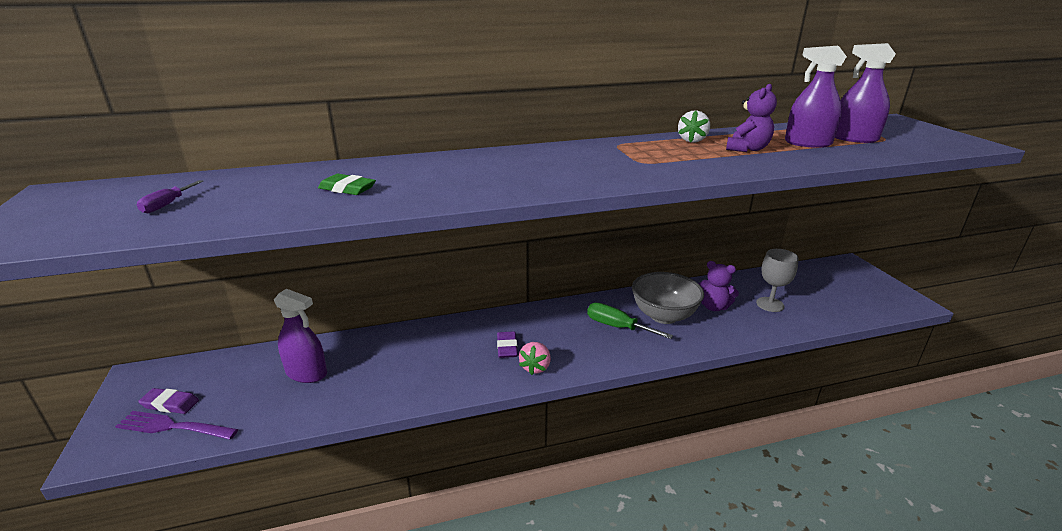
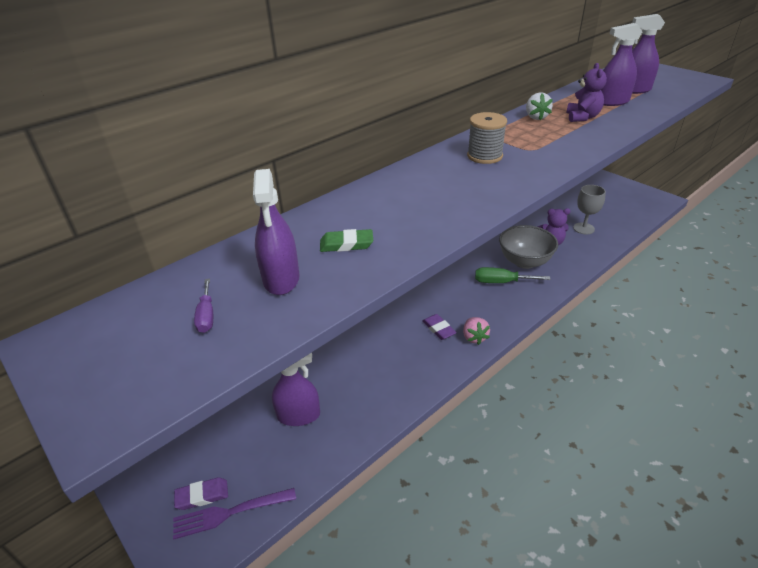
camera: 25 degrees left, 10 degrees up
(258, 197) = (281, 279): none -> purple spray bottle
(584, 158) = (484, 156): none -> grey spool

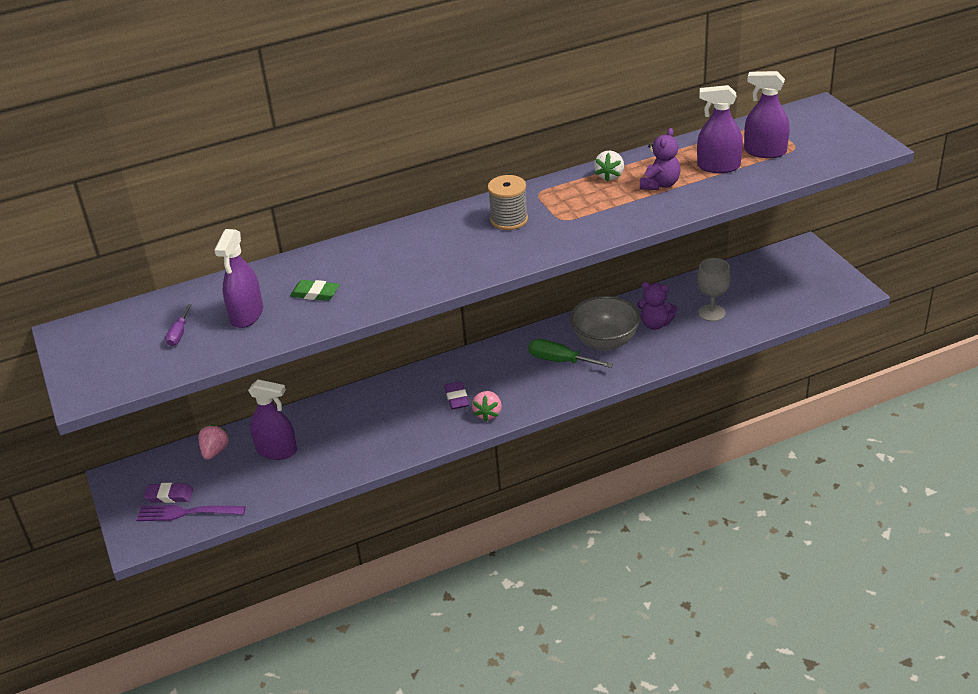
camera: 20 degrees right, 0 degrees up
(234, 430) = (215, 451): none -> pink strawberry

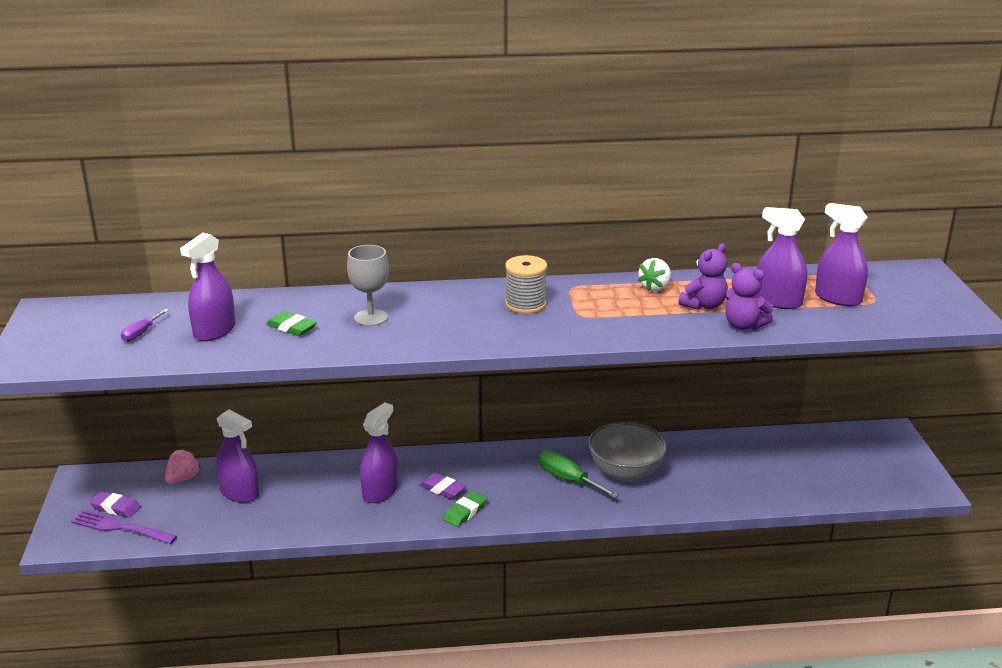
camera: 15 degrees right, 10 degrees down
(403, 415) = (380, 491): none -> purple spray bottle
(456, 398) = (442, 489): purple eraser -> purple eraser turned 60 degrees counterclockwise
(488, 414) = (465, 512): pink strawberry -> green eraser
(655, 324) = (688, 468): purple teddy bear -> purple teddy bear (744, 325)
(711, 313) = (756, 472): grey goblet -> grey goblet (371, 318)

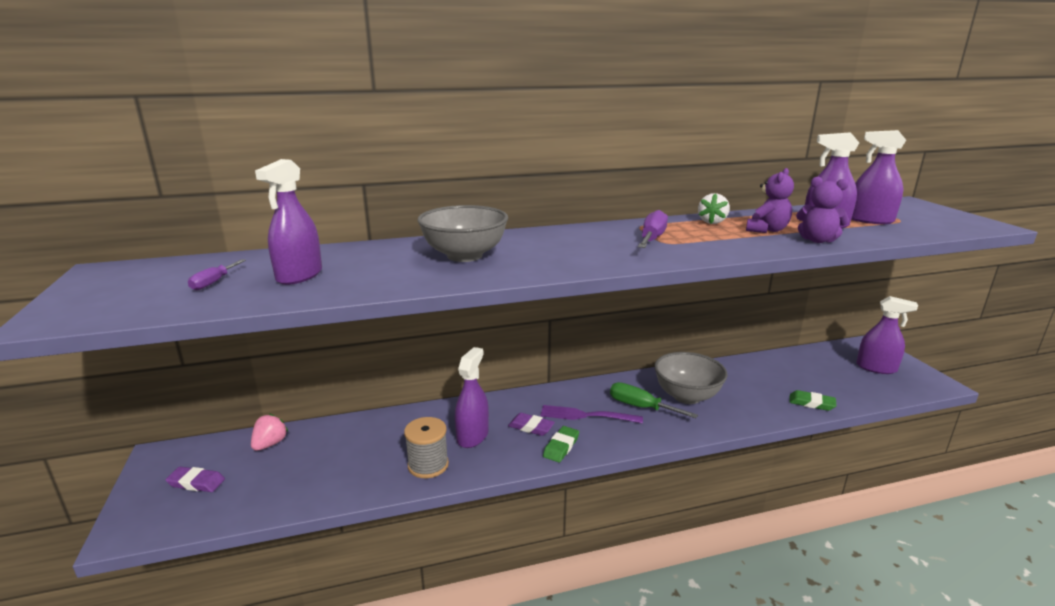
camera: 10 degrees left, 5 degrees down
(120, 528) = (201, 505): purple fork -> purple fork (586, 415)
(239, 493) = (331, 452): purple spray bottle -> purple spray bottle (876, 368)
(291, 327) = (384, 267): green eraser -> green eraser (811, 403)
(371, 318) = (464, 256): grey goblet -> grey bowl
(525, 304) = (608, 238): grey spool -> grey spool (428, 465)
(570, 309) = (652, 239): none -> purple screwdriver

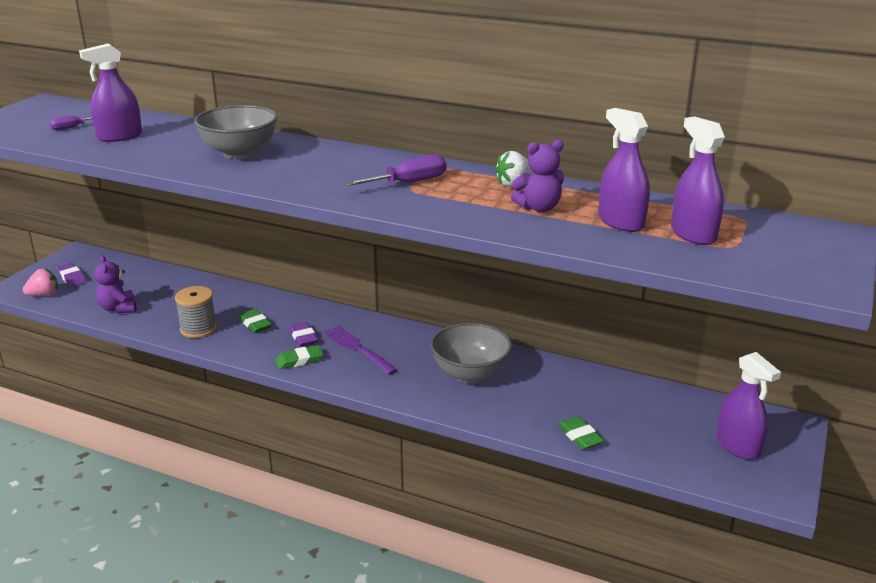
camera: 40 degrees right, 5 degrees up
(270, 444) = (136, 272): pink strawberry -> pink strawberry (44, 294)
(472, 436) = (255, 324): purple spray bottle -> green eraser
(641, 407) = (413, 363): green screwdriver -> none
(817, 240) = (552, 233): purple teddy bear -> purple teddy bear (118, 308)

